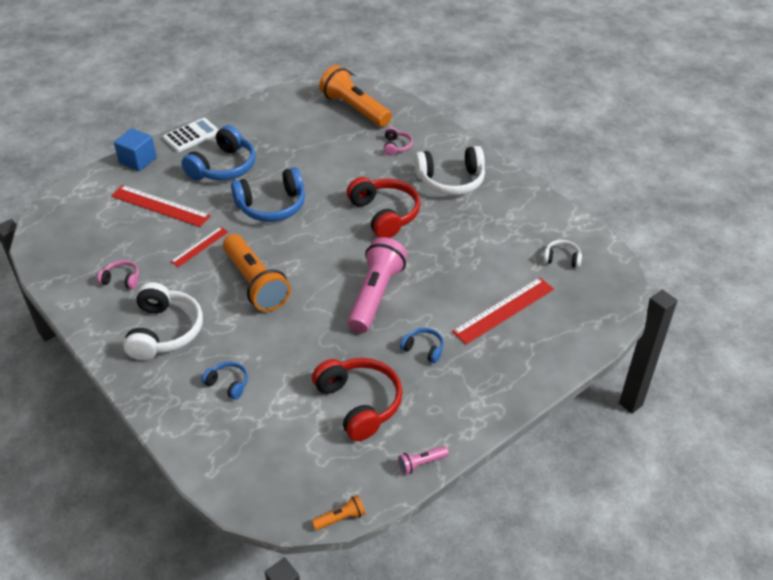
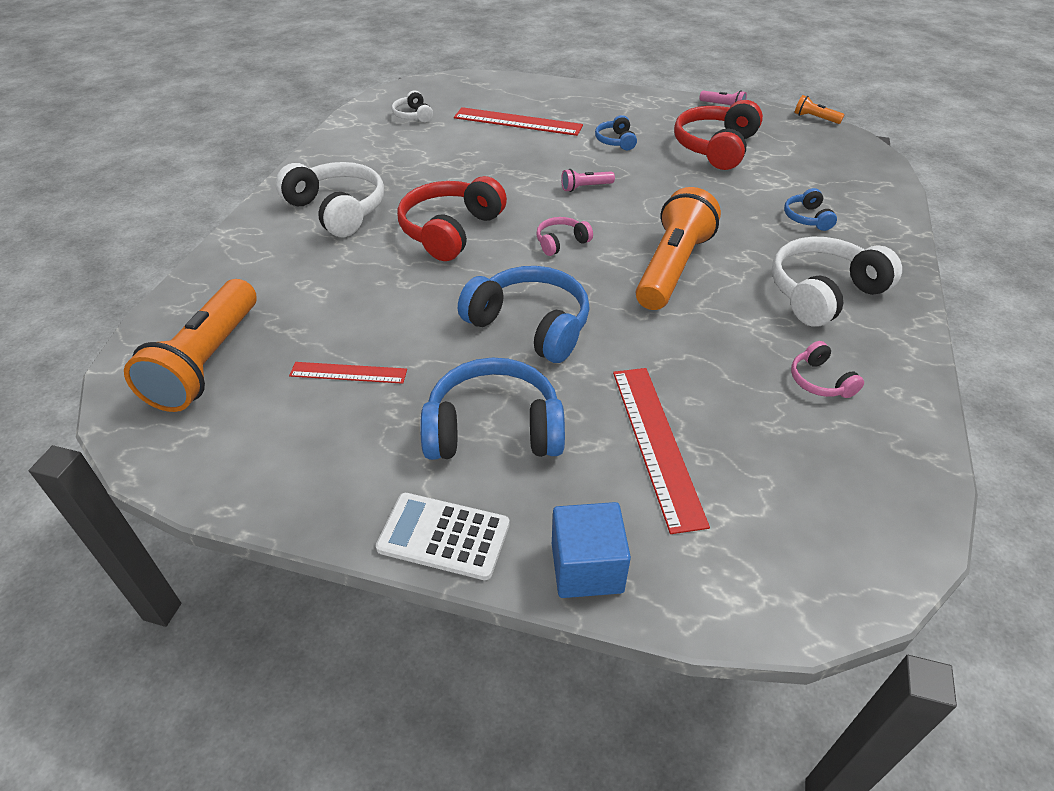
camera: 125 degrees left, 0 degrees up
(200, 246) = (678, 346): red ruler -> red ruler (348, 373)
(375, 295) = (585, 187): pink flashlight -> pink flashlight, size x0.42
(396, 146) = (291, 278): pink headphones -> pink headphones (561, 242)

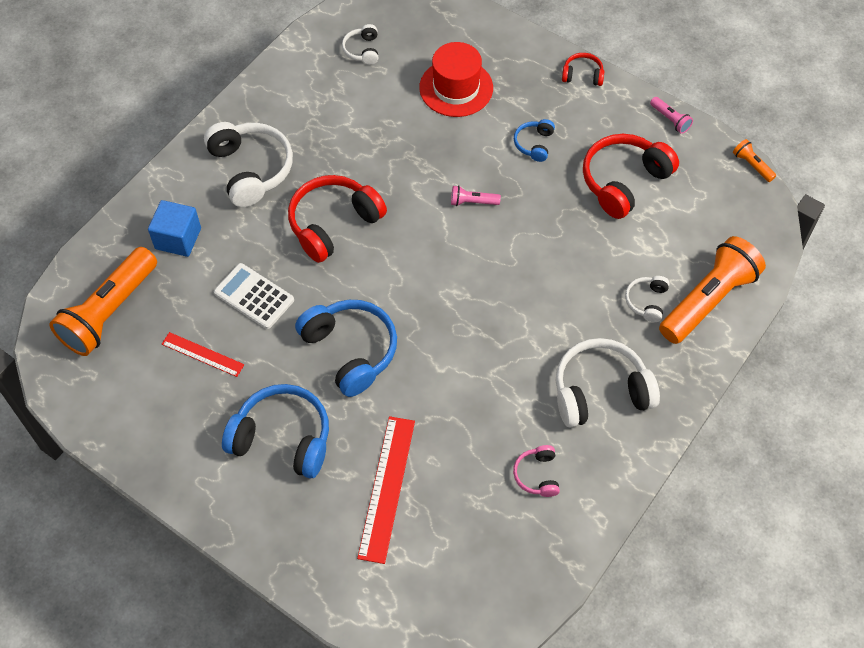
camera: 20 degrees right, 15 degrees up
(444, 536) = (217, 510): white calculator -> white calculator (254, 296)
(517, 122) = (456, 88): red ruler -> red hat
(561, 242) = (417, 266): pink headphones -> none
(587, 567) = (294, 563): blue cube -> blue cube (178, 238)
(626, 96) = (582, 75): none -> red headphones
(671, 268) = (493, 324): orange flashlight -> orange flashlight (707, 300)
(807, 218) = (646, 301): blue headphones -> white headphones

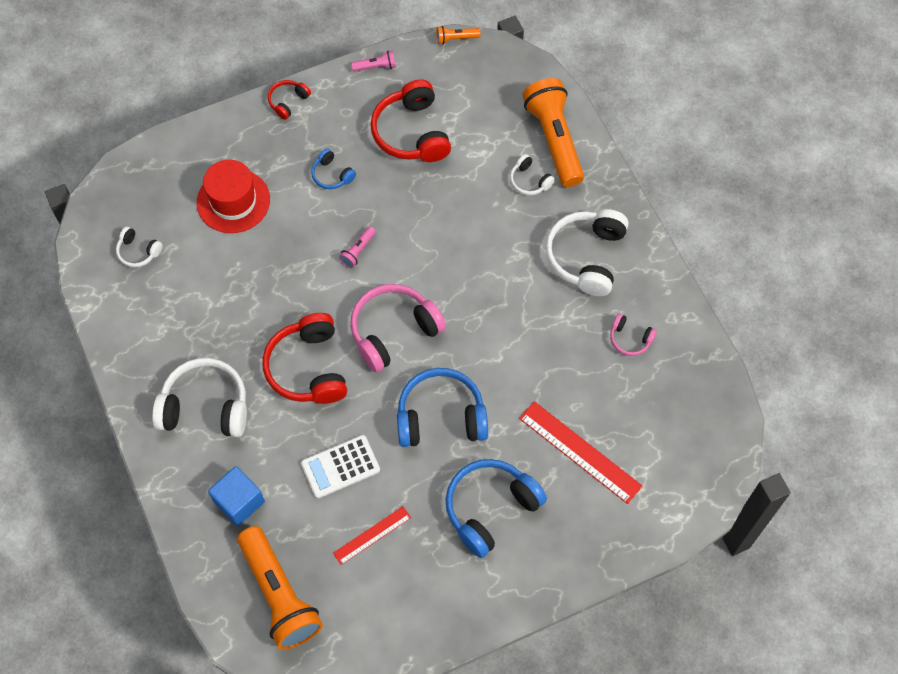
camera: 60 degrees left, 5 degrees up
(411, 270) = (393, 331): none -> pink headphones

